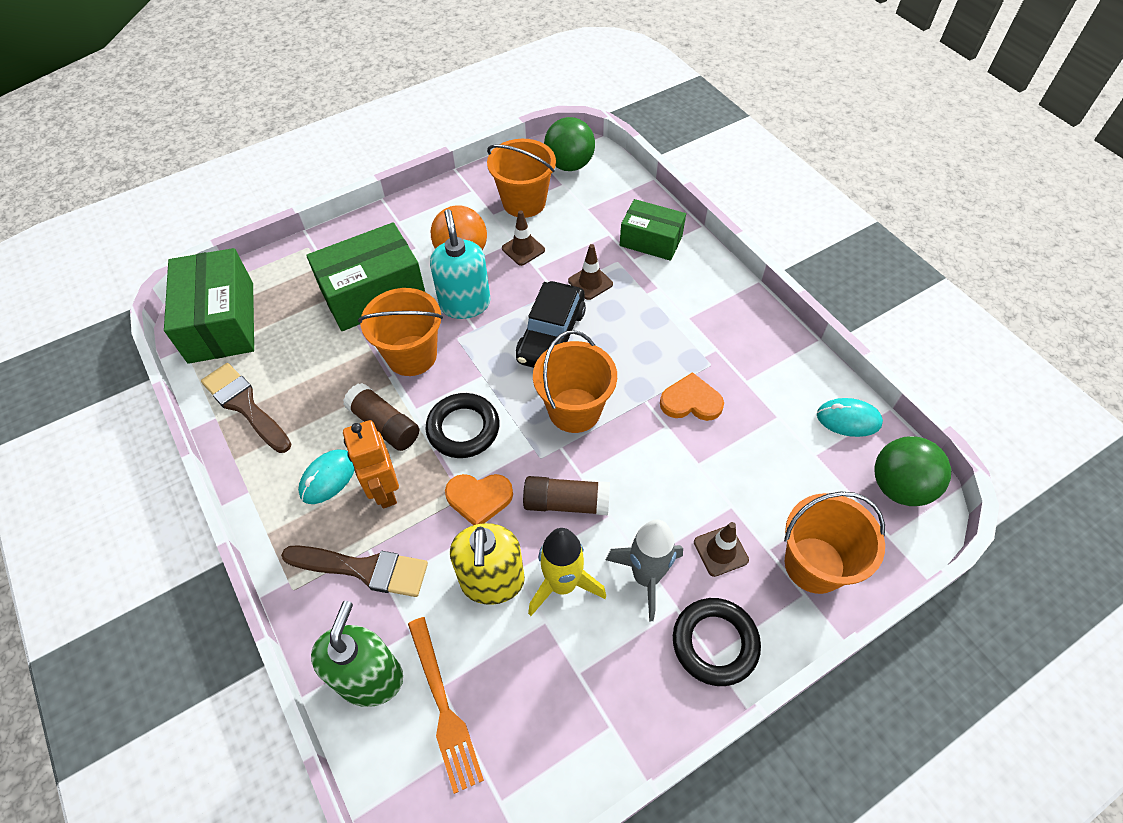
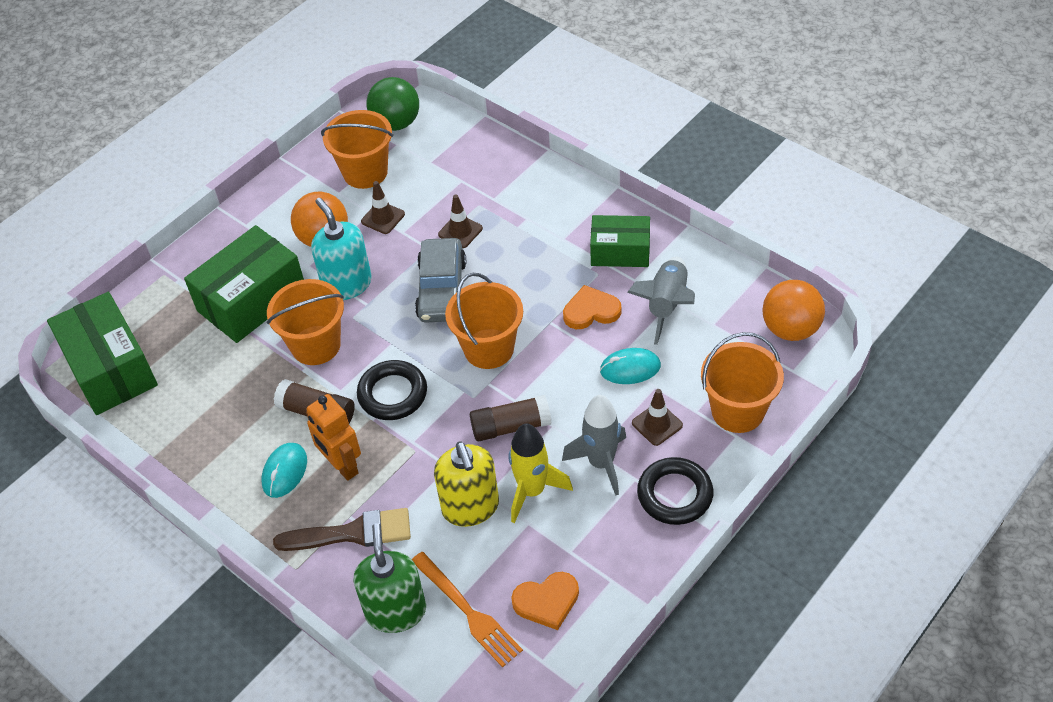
camera: 15 degrees left, 5 degrees down
(245, 405) = (173, 435): brown brush -> none
(479, 498) = (431, 446): orange heart -> orange heart (547, 601)
(551, 335) = (442, 290): black car -> grey car
(651, 241) = (504, 176): green box -> green box (620, 251)
(771, 418) = (666, 305): none -> grey rocket
(848, 419) = (733, 286): turquoise mouse -> turquoise mouse (630, 368)
(899, 487) = (790, 329): green ball -> orange ball

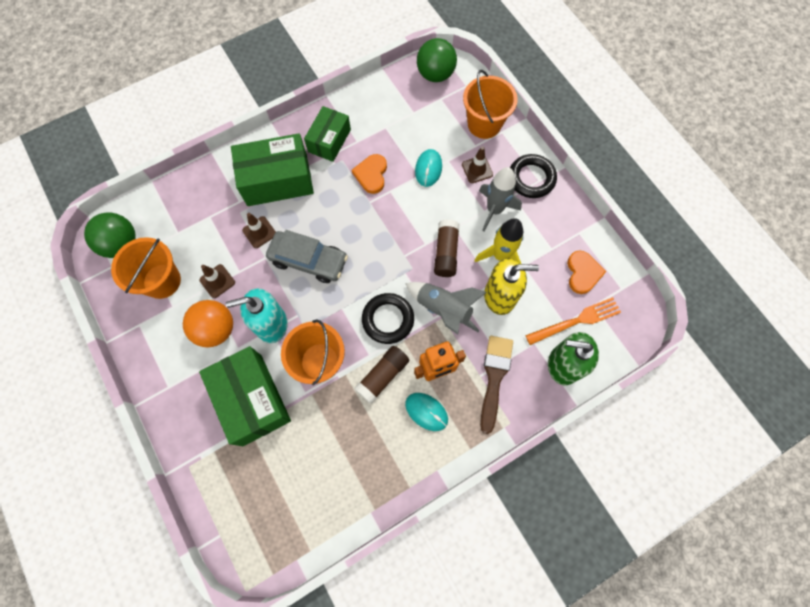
camera: 75 degrees left, 20 degrees up
(110, 368) = (270, 531): green box -> green box (277, 180)
(489, 348) = (375, 246): orange bucket -> none
(666, 305) = (387, 131): grey rocket -> grey rocket (443, 309)
(790, 329) = (435, 74): orange ball -> green ball

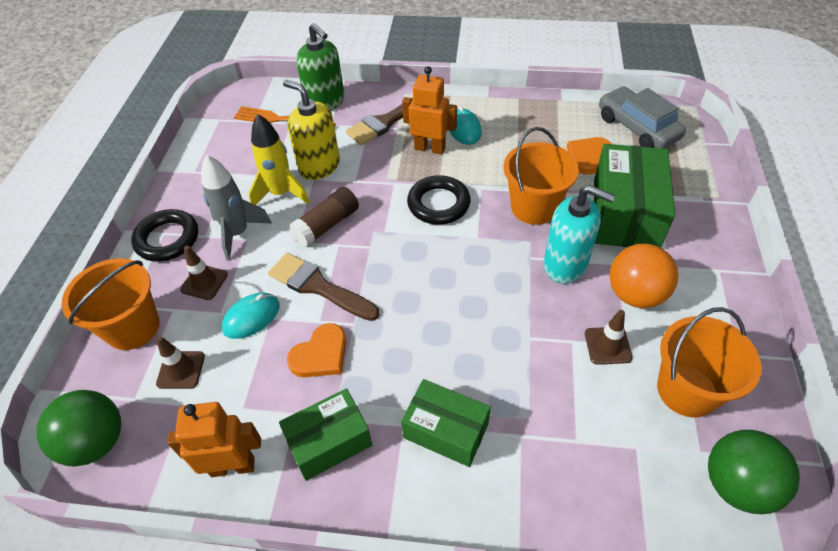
camera: 140 degrees left, 20 degrees down
(259, 232) = (517, 373): brown traffic cone -> brown traffic cone (181, 370)
(277, 180) = (446, 430): green box -> green box, size x0.63
(308, 260) = (478, 302): grey car -> grey car (637, 128)
(364, 105) = (233, 466): none -> orange robot
(382, 376) = (481, 168): brown glue stick -> none
(410, 209) = (318, 287): none -> brown brush
(443, 309) = (379, 184): grey rocket -> none
(583, 273) = (232, 144): orange heart -> orange heart (588, 156)

